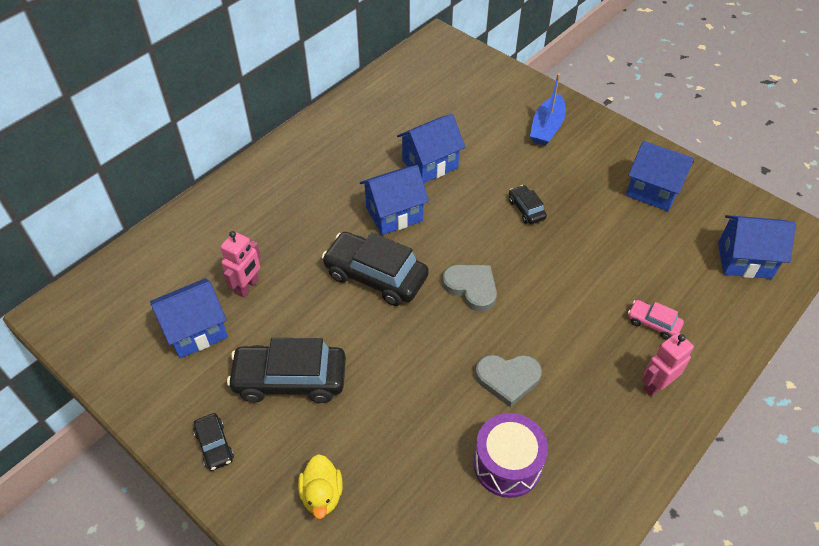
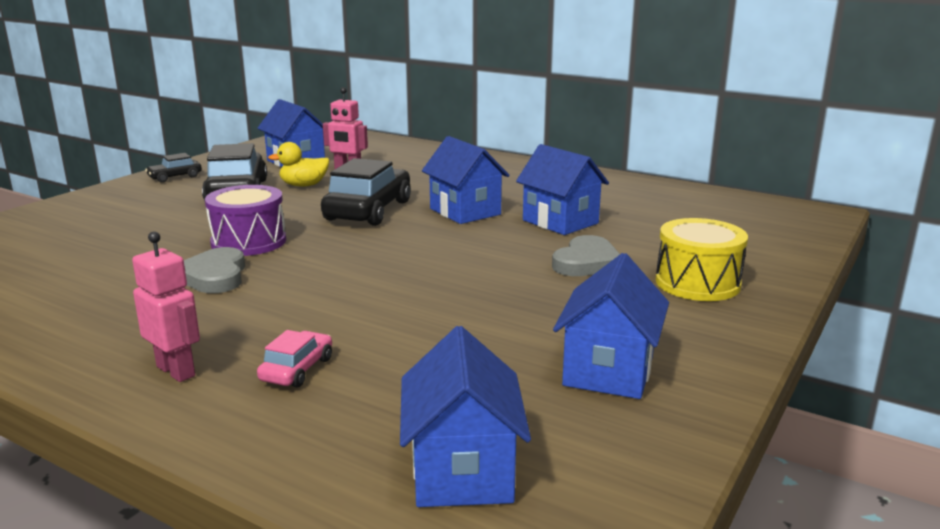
camera: 80 degrees right, 30 degrees down
(322, 495) = (106, 211): yellow duck -> yellow duck (304, 185)
(471, 287) = (357, 252): grey heart -> grey heart (587, 262)
(507, 464) = (95, 280): purple drum -> purple drum (249, 242)
(526, 209) = (508, 275): black car -> none
(547, 127) = (697, 283): blue boat -> yellow drum

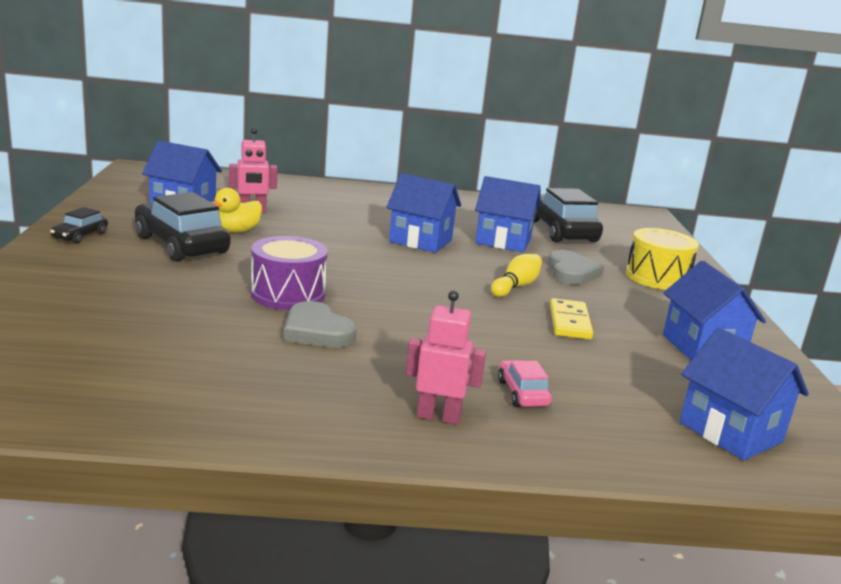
camera: 35 degrees left, 0 degrees up
(368, 210) = (340, 249): black car -> black car (561, 231)
(485, 312) = (570, 322): none -> yellow domino
(490, 267) = (516, 286): none -> yellow bowling pin

